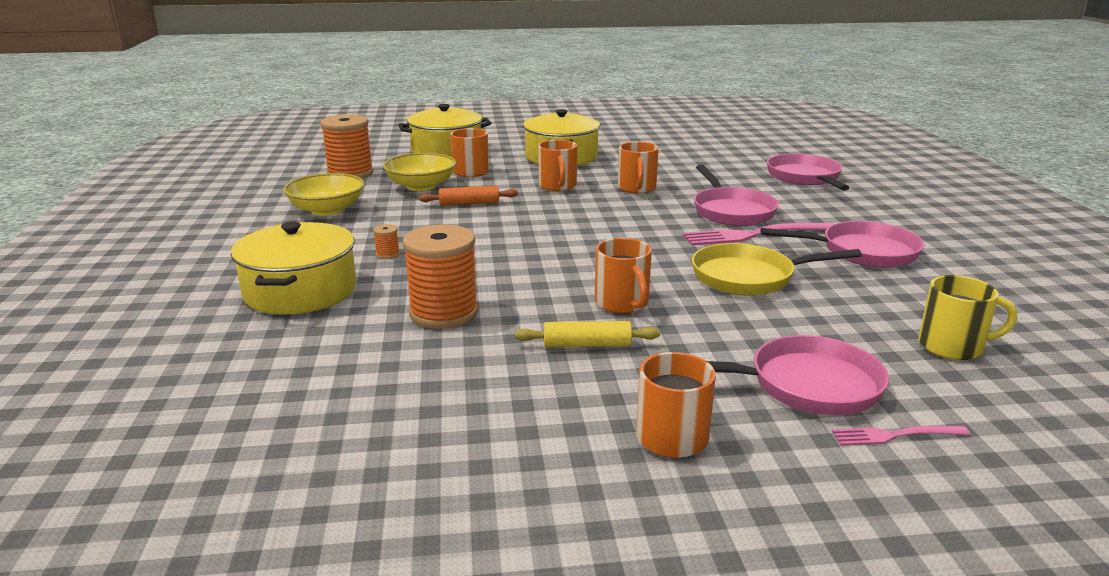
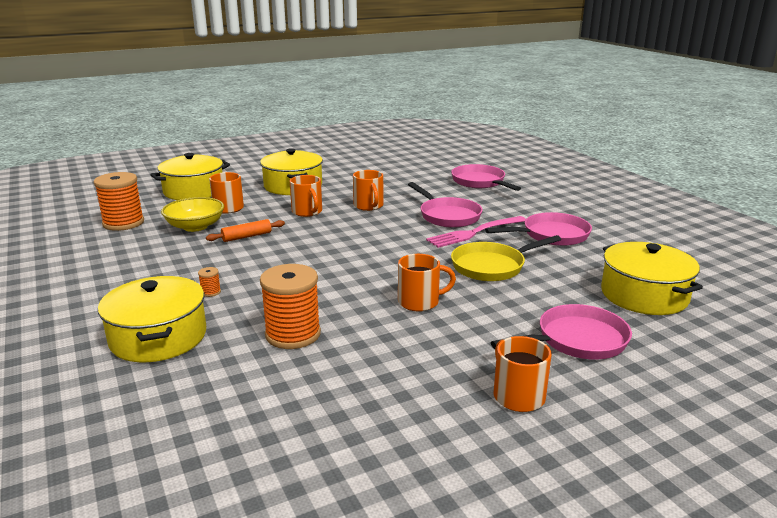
camera: 20 degrees left, 0 degrees up
(327, 210) = (127, 260): yellow bowl -> none
(587, 345) = (417, 339): yellow rolling pin -> none
(622, 303) = (420, 302): orange mug -> orange mug turned 60 degrees counterclockwise
(895, 435) = (648, 364): pink fork -> none
(952, 346) = (644, 295): yellow mug -> yellow pot

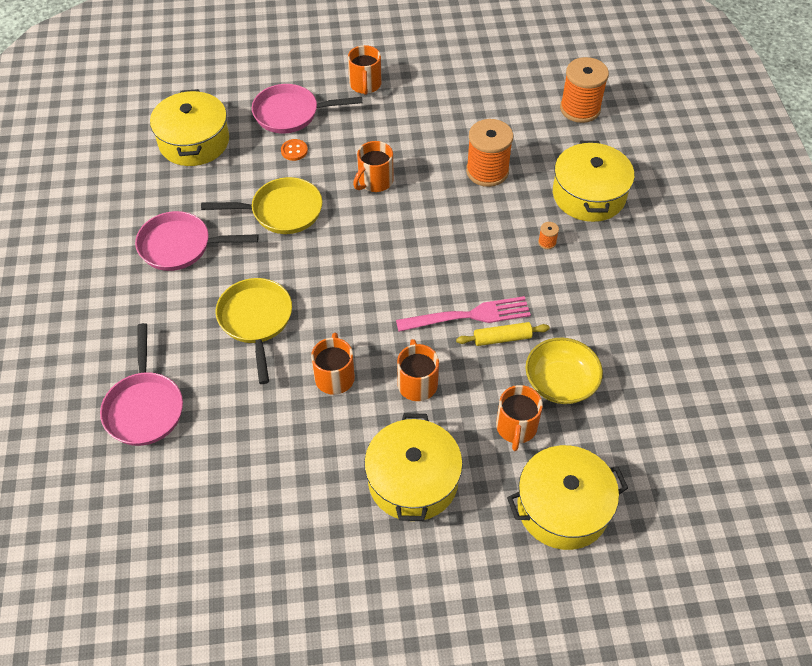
camera: 160 degrees left, 30 degrees up
(123, 223) = (651, 420): orange spool -> orange spool (580, 109)
(246, 236) = (502, 338): orange rolling pin -> yellow rolling pin
(420, 302) = (375, 181): orange mug -> orange mug turned 60 degrees counterclockwise
(447, 216) = (256, 321): pink pan -> yellow pan
(474, 232) = (253, 274): pink fork -> pink fork (468, 316)
(531, 309) = (294, 151): none -> orange button

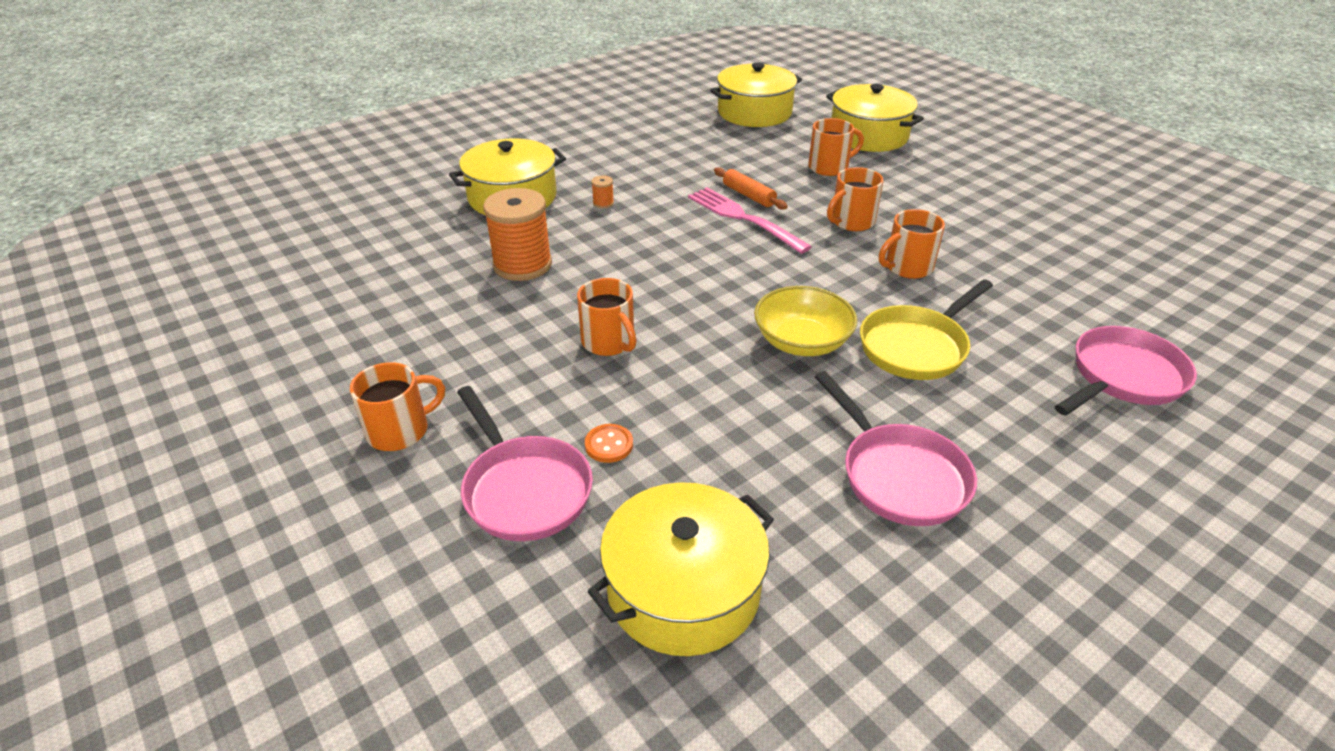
camera: 120 degrees left, 15 degrees down
(281, 211) = (737, 403): yellow pan -> none
(375, 181) = (609, 342): orange mug -> orange mug turned 45 degrees clockwise
(413, 480) = (941, 195): yellow pot -> yellow pot (754, 112)
(502, 338) = (749, 195): yellow rolling pin -> orange rolling pin
(560, 382) = (761, 160): yellow bowl -> yellow bowl (802, 341)
(580, 109) = (362, 234): orange spool -> none

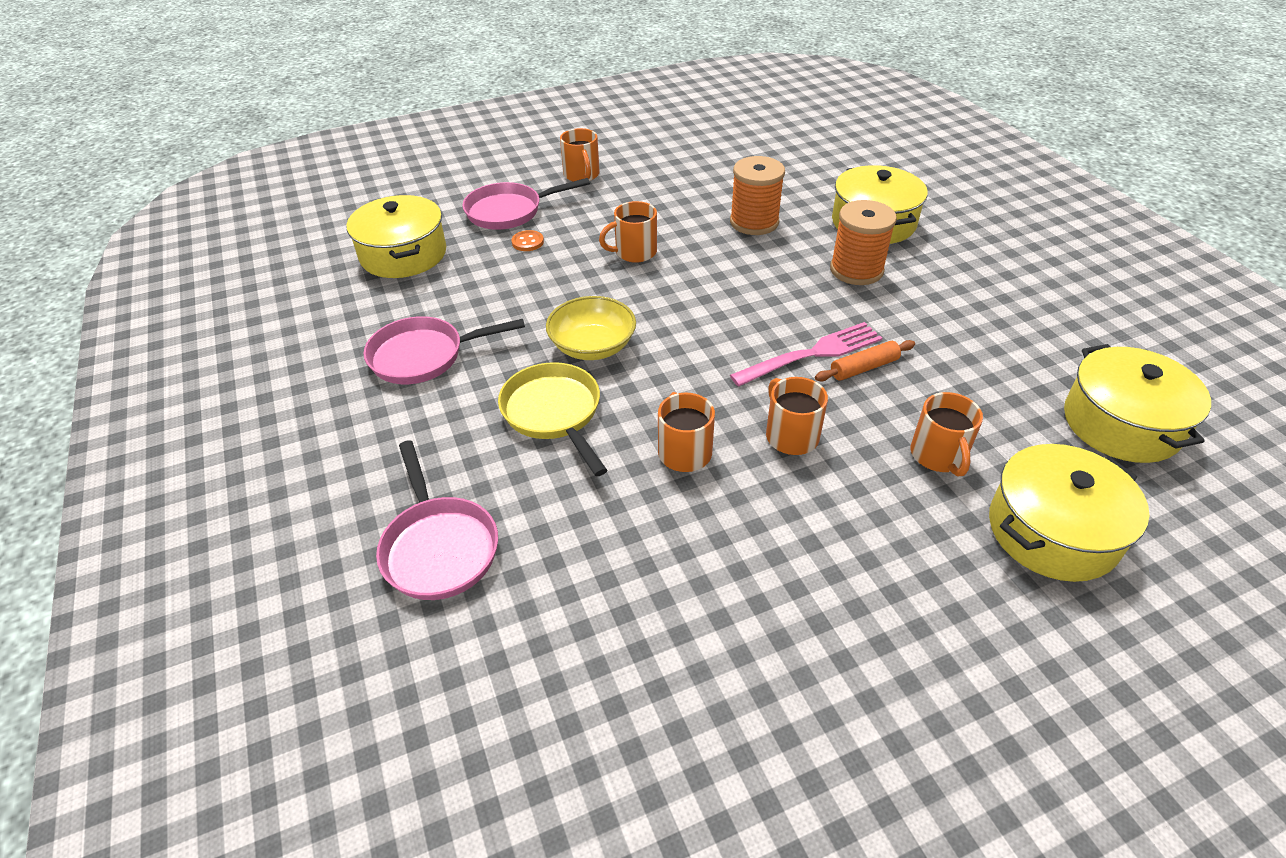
camera: 105 degrees right, 5 degrees up
(603, 203) = (856, 270): orange spool -> orange spool, size x2.49

